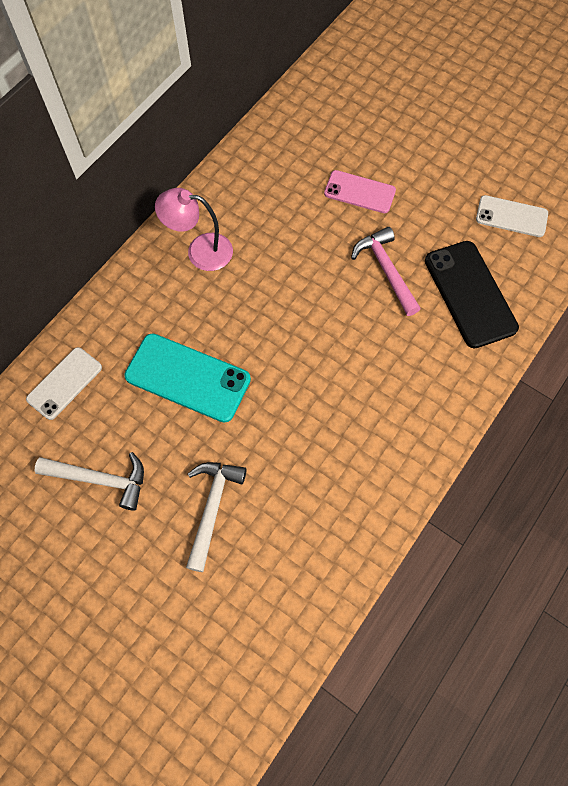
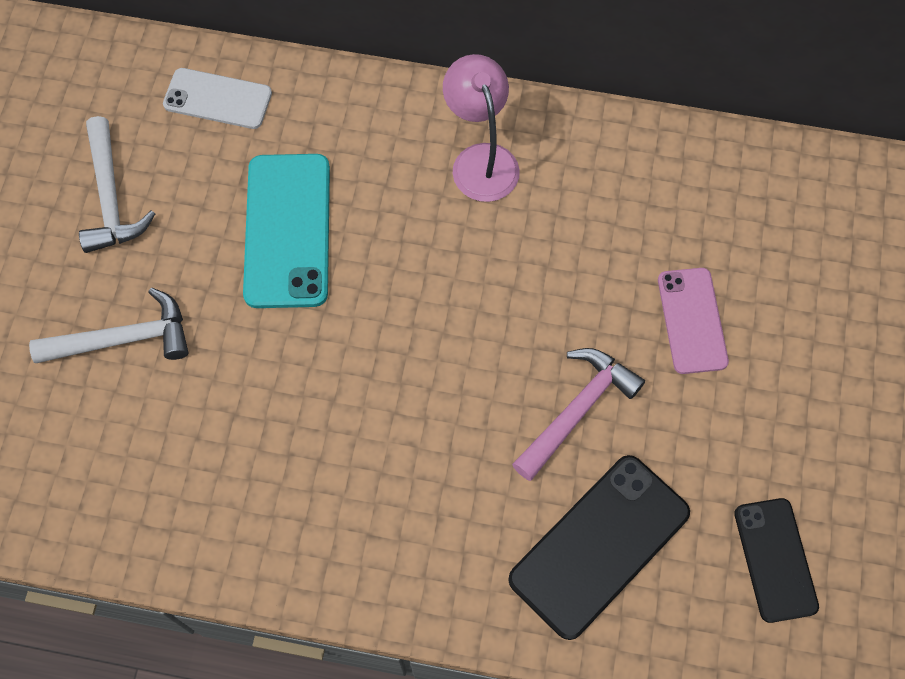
camera: 65 degrees right, 0 degrees up
(511, 216) = (775, 559): white phone -> black phone

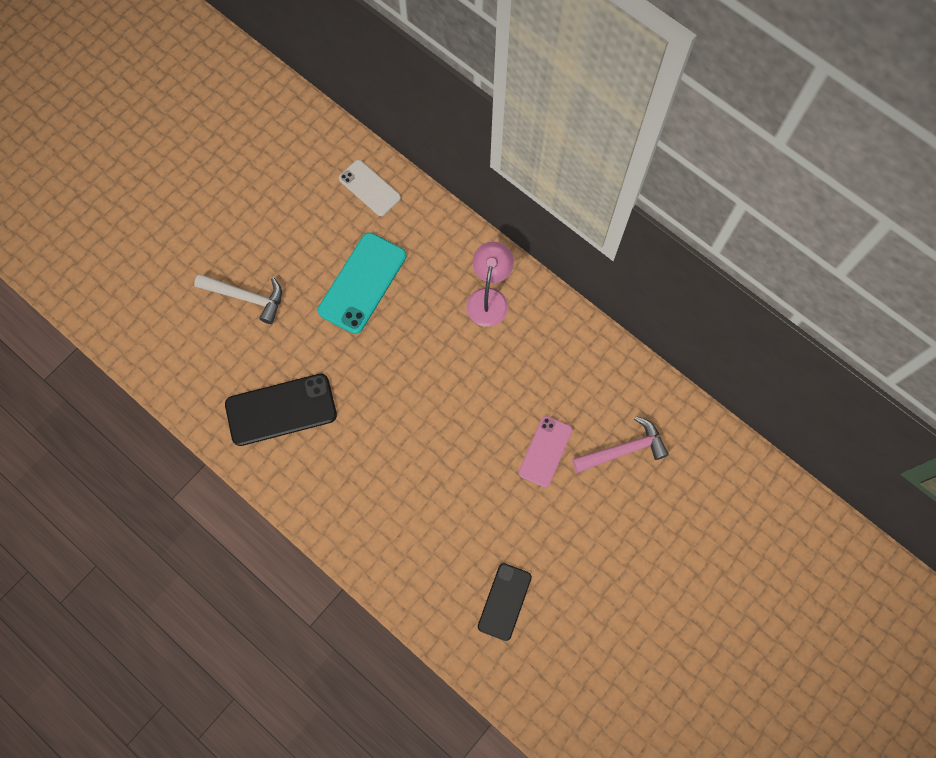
camera: 30 degrees right, 5 degrees up
(111, 198) = (283, 215): white hammer -> none
(577, 410) = (452, 464): pink hammer -> pink hammer (623, 449)
(599, 546) = (418, 541): black phone -> black phone (281, 410)

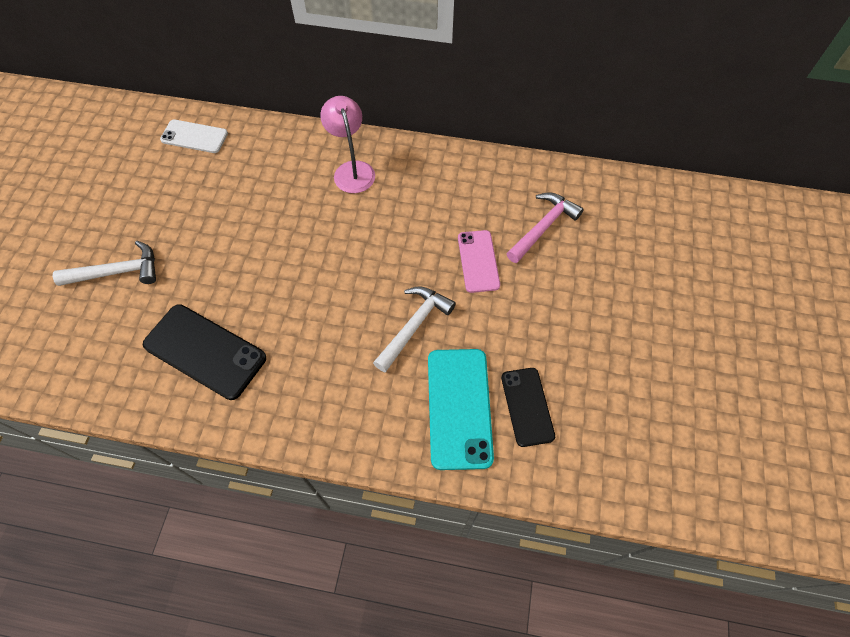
camera: 30 degrees left, 10 degrees down
(281, 410) = (205, 351): black phone -> black phone turned 75 degrees clockwise
(362, 283) = (228, 209): turquoise phone -> turquoise phone (459, 407)
(456, 480) = (414, 325): none -> white hammer

